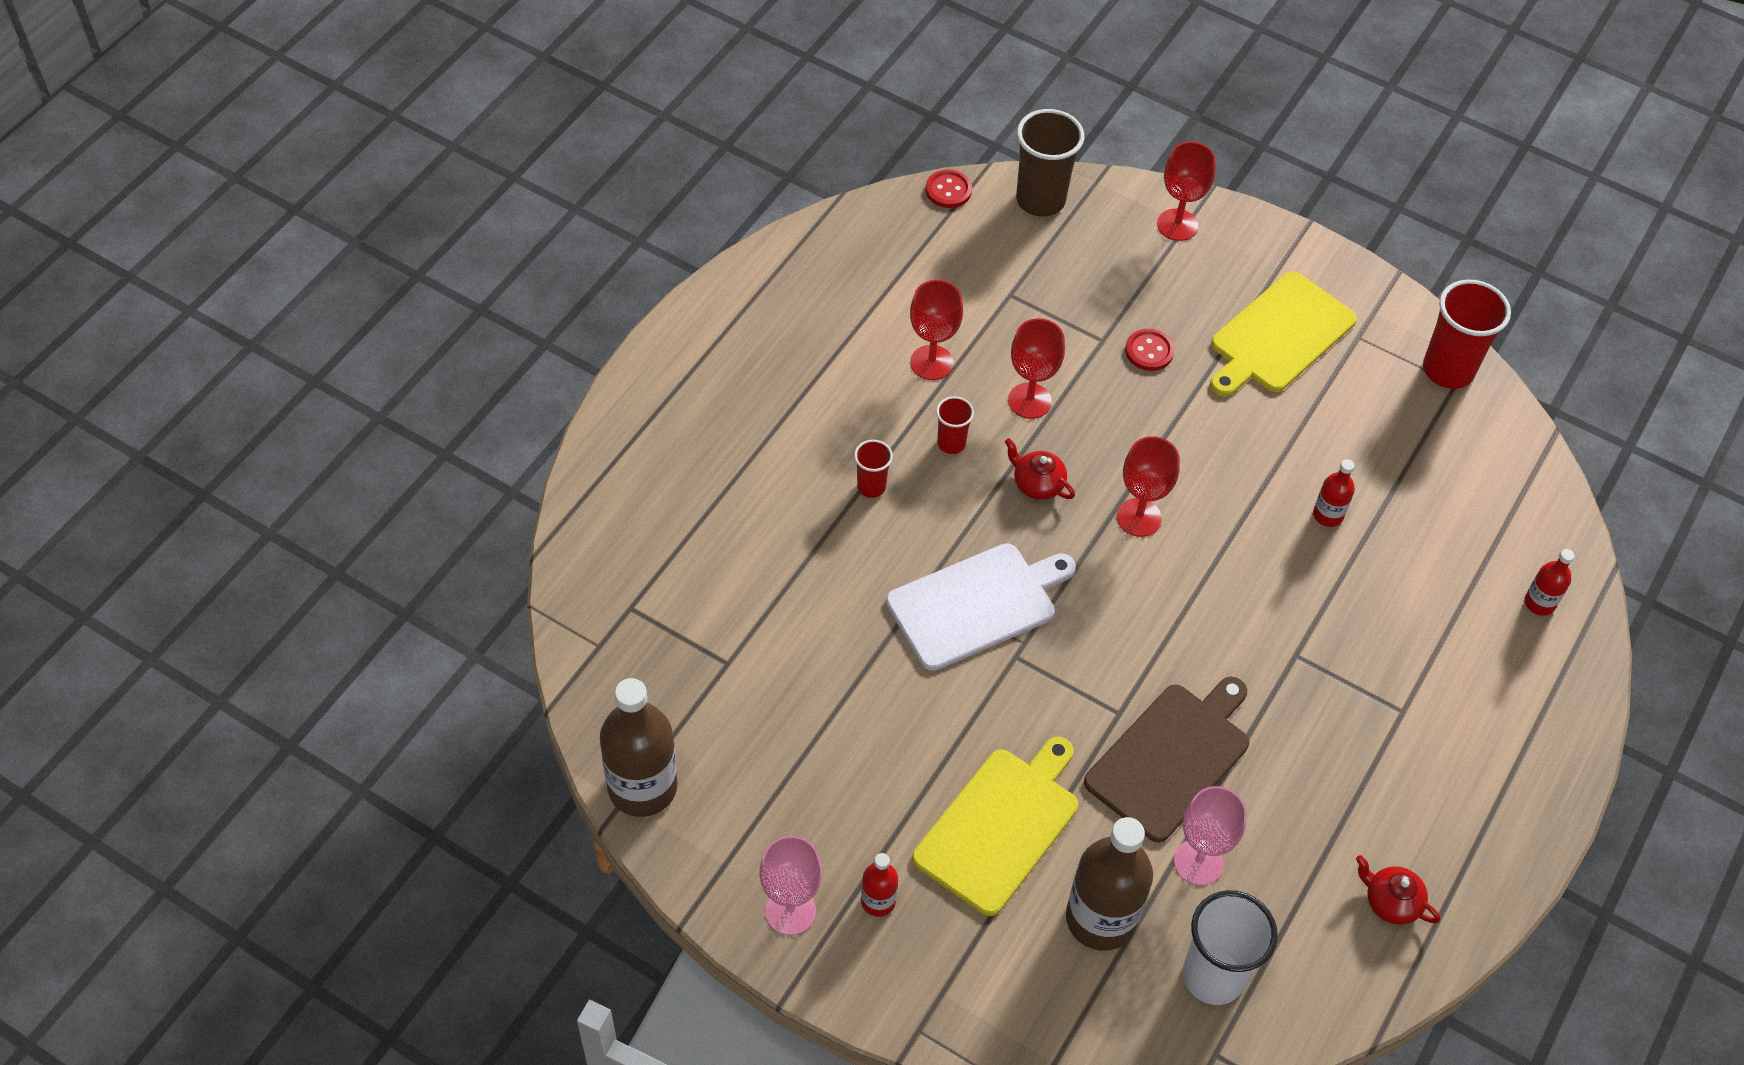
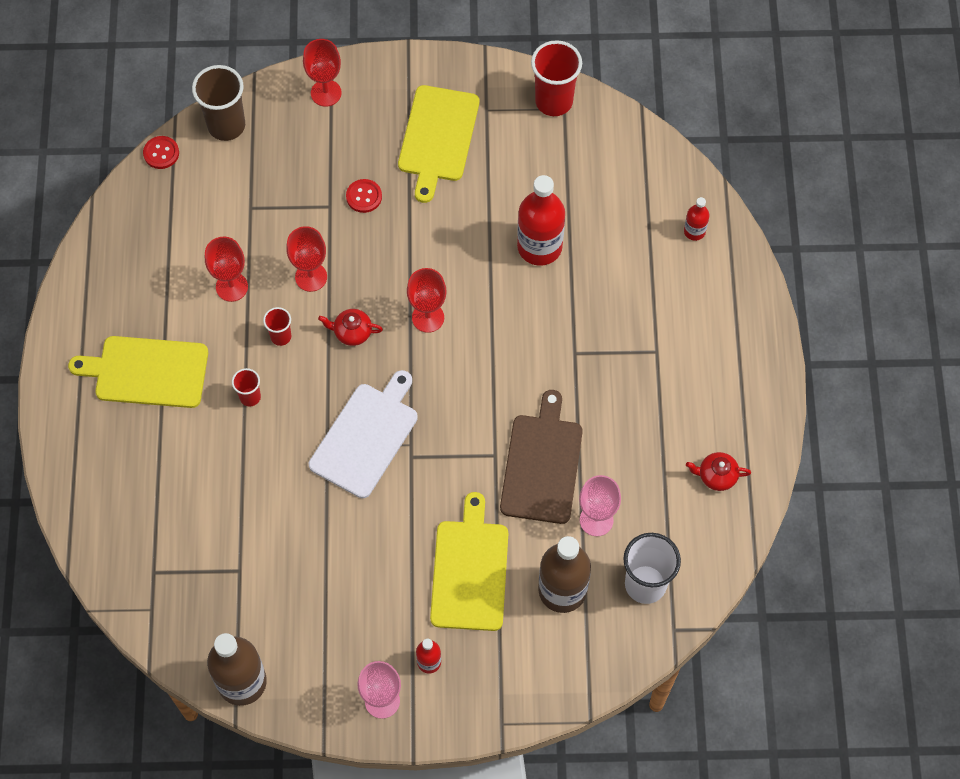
camera: 30 degrees left, 10 degrees up
(774, 397) = (147, 372): none -> yellow cutting board
(1328, 515) = (539, 247): red bottle -> red bottle, size x2.04

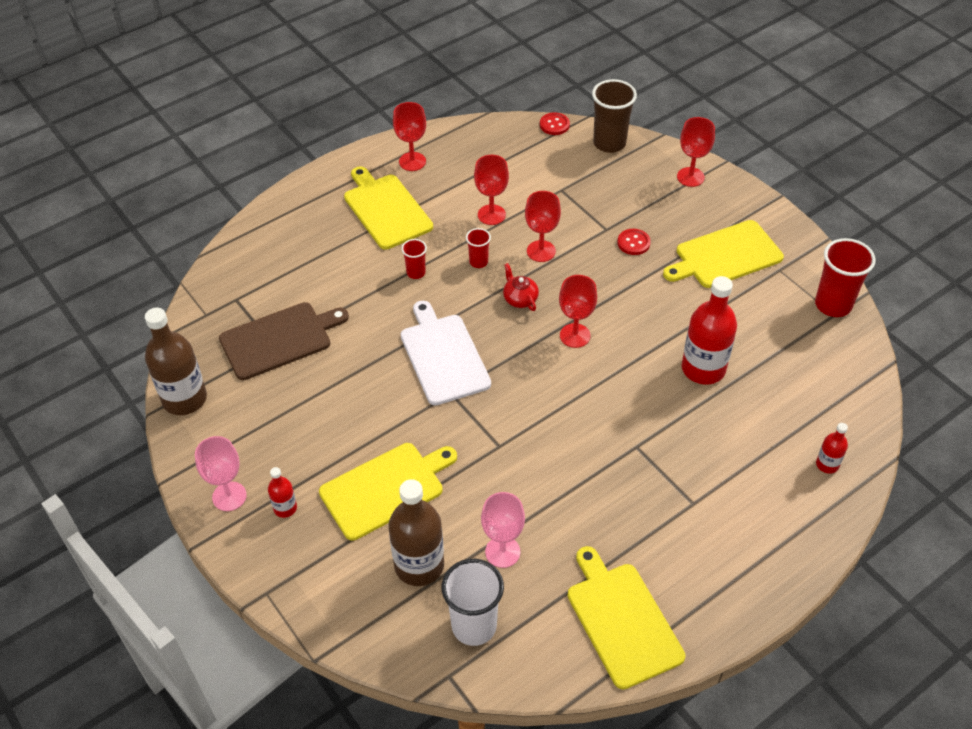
camera: 55 degrees right, 15 degrees down
(102, 308) = (412, 161): none -> red goblet
(366, 436) = (443, 356): white cutting board -> white cutting board turned 105 degrees counterclockwise
(542, 464) = (519, 483): brown cutting board -> brown cutting board (279, 339)
(716, 476) = (622, 620): red teapot -> yellow cutting board

